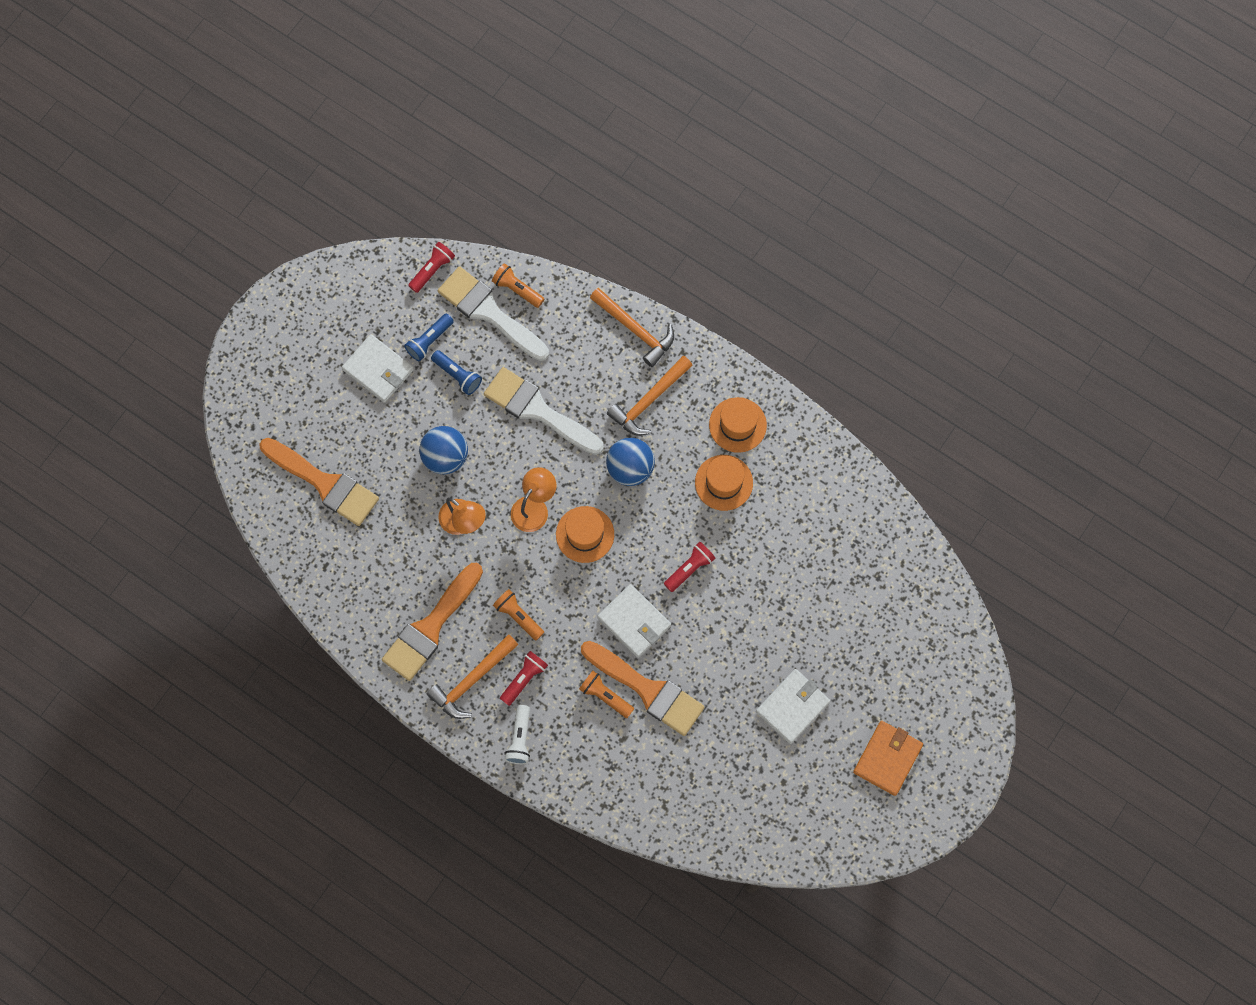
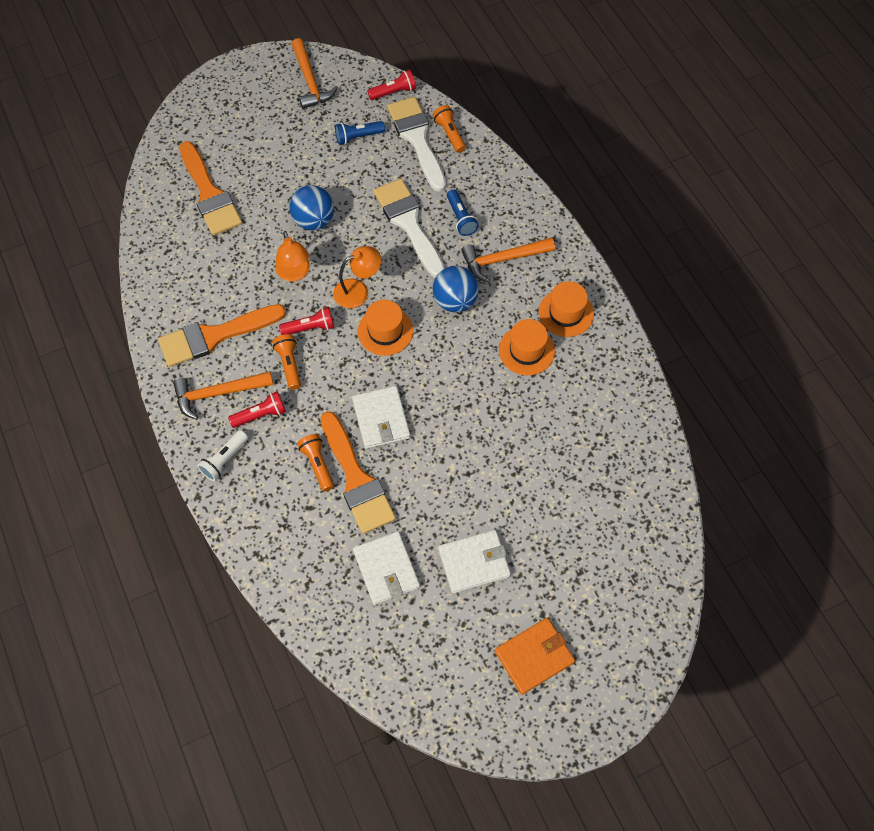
camera: 30 degrees right, 10 degrees down
(378, 370) = (306, 138): white wallet -> white wallet (386, 569)
(457, 375) = (363, 170): blue flashlight -> blue flashlight (460, 218)
(635, 329) = (525, 204): orange hammer -> orange hammer (310, 81)
(689, 569) = (455, 402): red flashlight -> red flashlight (310, 328)

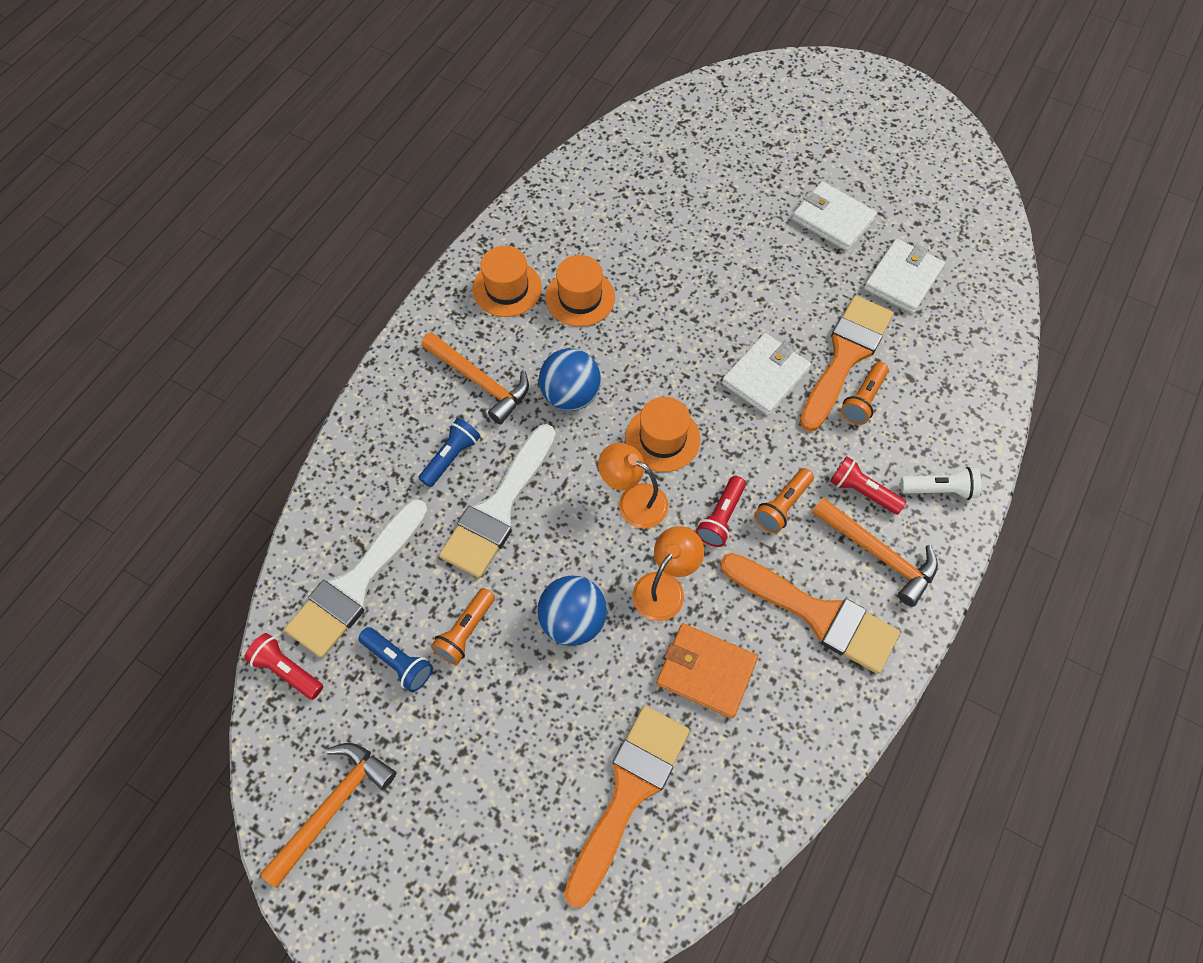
camera: 125 degrees left, 0 degrees up
(310, 328) = (721, 517): red flashlight -> red flashlight turned 105 degrees counterclockwise
(449, 134) = (322, 550): orange flashlight -> orange flashlight (465, 631)
(534, 656) = (868, 138): orange wallet -> orange wallet (706, 671)

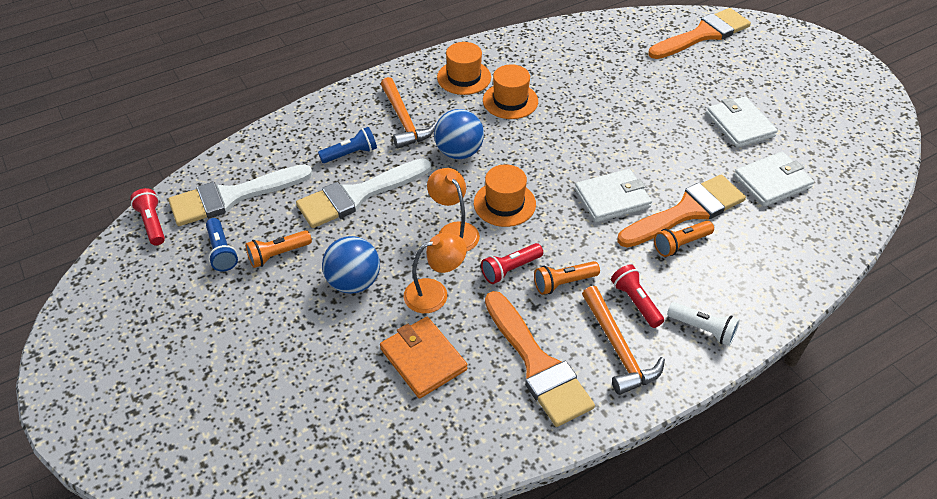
camera: 30 degrees right, 15 degrees down
(333, 806) = (113, 312): orange hammer -> none
(628, 792) = (306, 406): orange brush -> orange brush (703, 34)

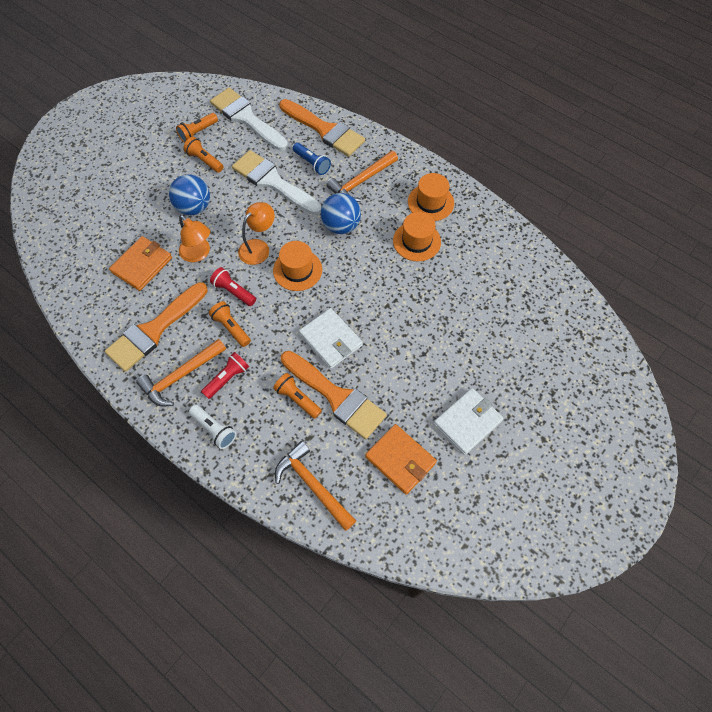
camera: 70 degrees right, 15 degrees up
(152, 223) = (209, 91): red flashlight -> none
(221, 251) = (198, 132): blue flashlight -> orange flashlight
(702, 329) = (214, 429): white flashlight -> white flashlight turned 60 degrees counterclockwise
(703, 34) = (593, 369): orange brush -> orange brush (325, 130)
(772, 182) = (400, 460): white wallet -> orange wallet
(790, 256) = (312, 485): none -> orange hammer

